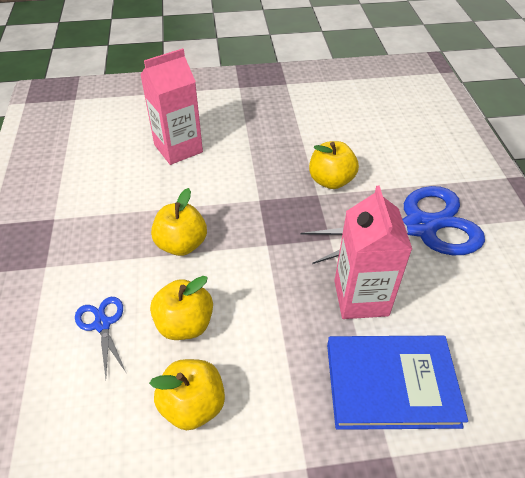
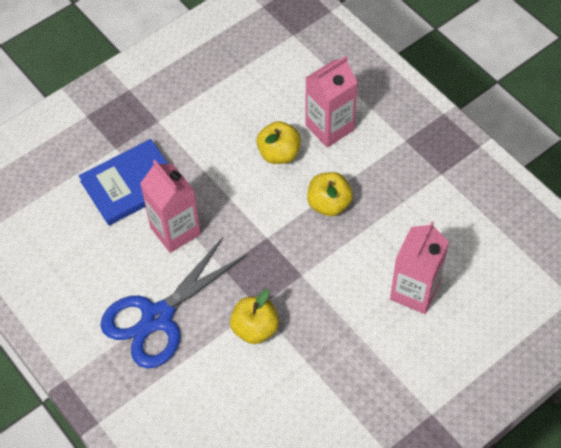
camera: 150 degrees right, 10 degrees up
(102, 324) = (329, 127): blue scissors -> pink carton
(193, 405) = (238, 116): yellow apple -> none

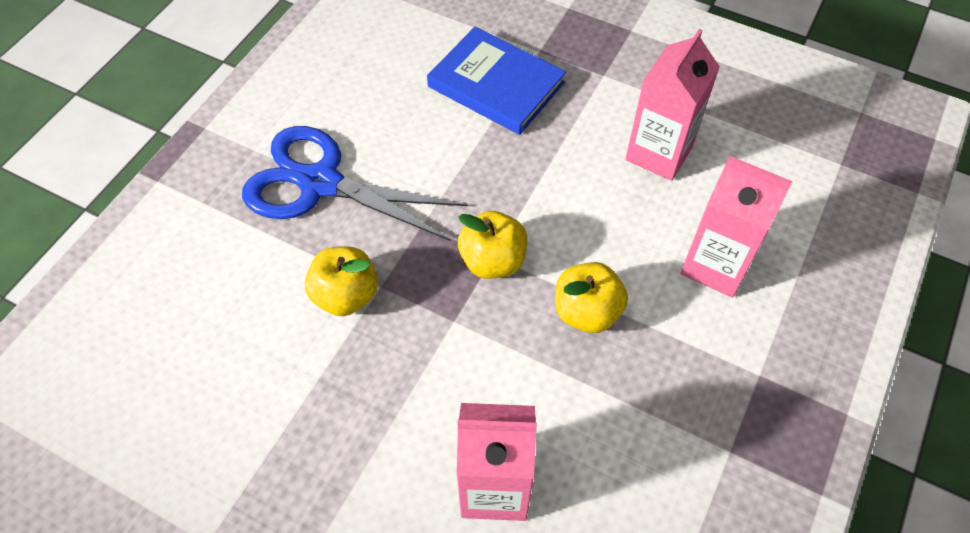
camera: 65 degrees right, 0 degrees up
(175, 231) = (453, 153): pink carton -> pink carton (659, 153)
(279, 154) = (634, 220): yellow apple -> yellow apple (493, 261)

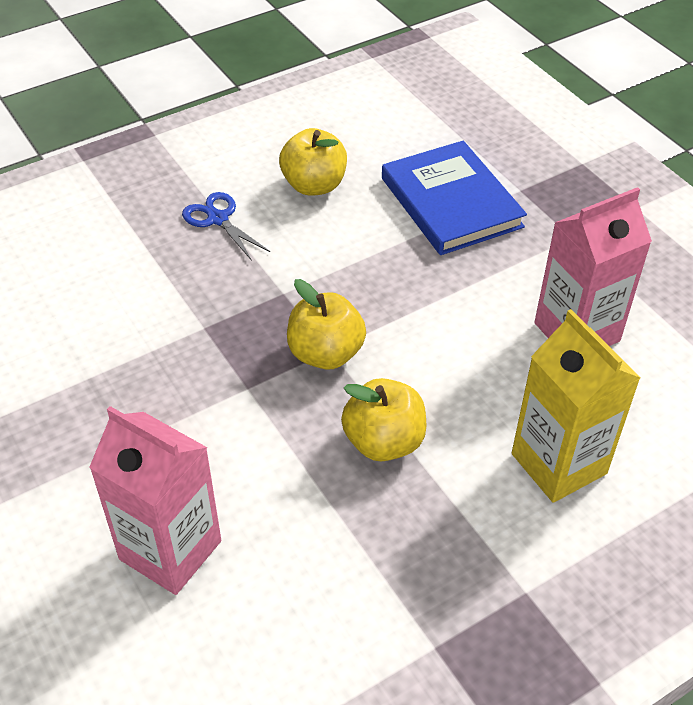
camera: 30 degrees right, 10 degrees down
(320, 183) = (218, 219): blue scissors -> blue scissors, size x0.45
(346, 295) = (166, 320): yellow apple -> yellow apple (314, 185)
(716, 265) = (558, 464): pink carton -> yellow carton

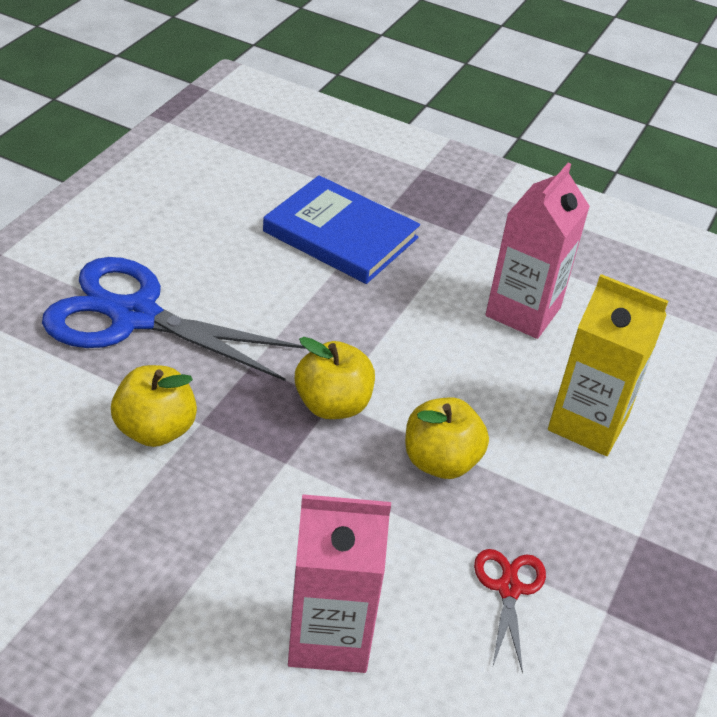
camera: 35 degrees left, 5 degrees down
(218, 219) = (134, 316): blue scissors -> blue scissors, size x2.22
(314, 185) = (204, 256): yellow apple -> yellow apple (155, 430)
(357, 582) = (508, 588): none -> red scissors

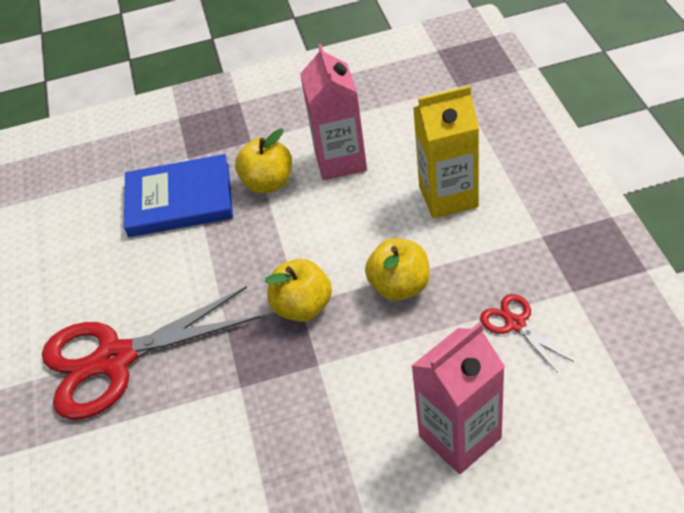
camera: 30 degrees left, 5 degrees up
(134, 316) = (115, 359): blue scissors -> red scissors
(155, 430) = (219, 416): yellow apple -> yellow apple (268, 183)

